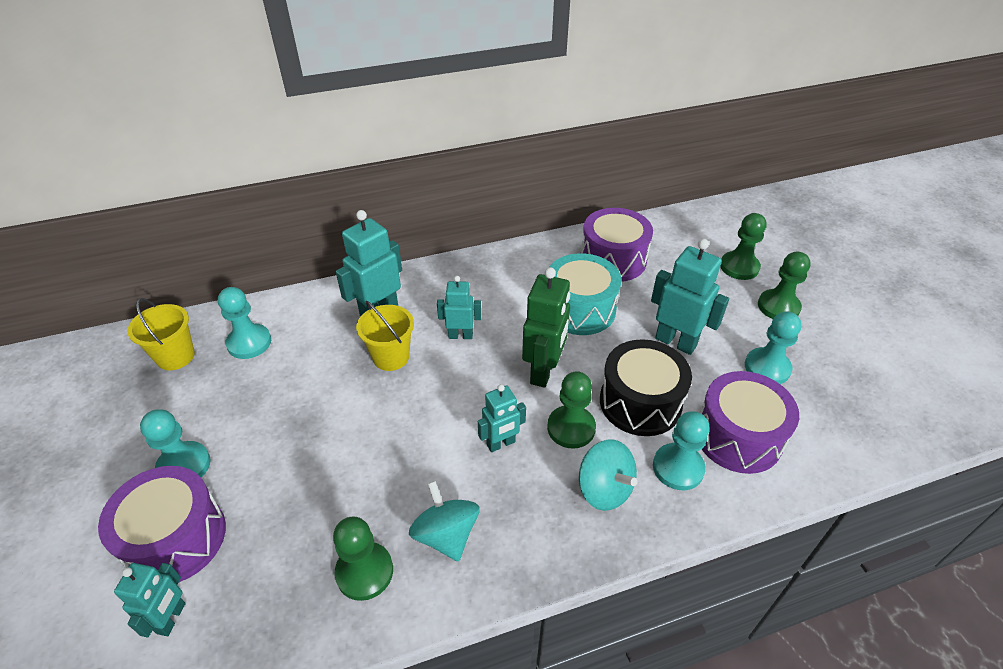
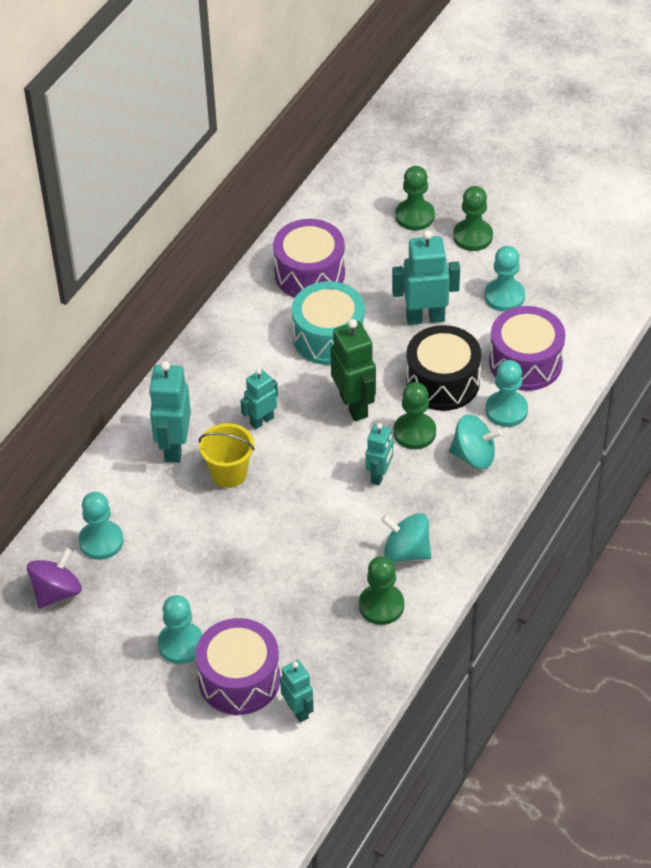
camera: 40 degrees left, 5 degrees up
(175, 356) = (56, 592): yellow bucket -> purple spinning top

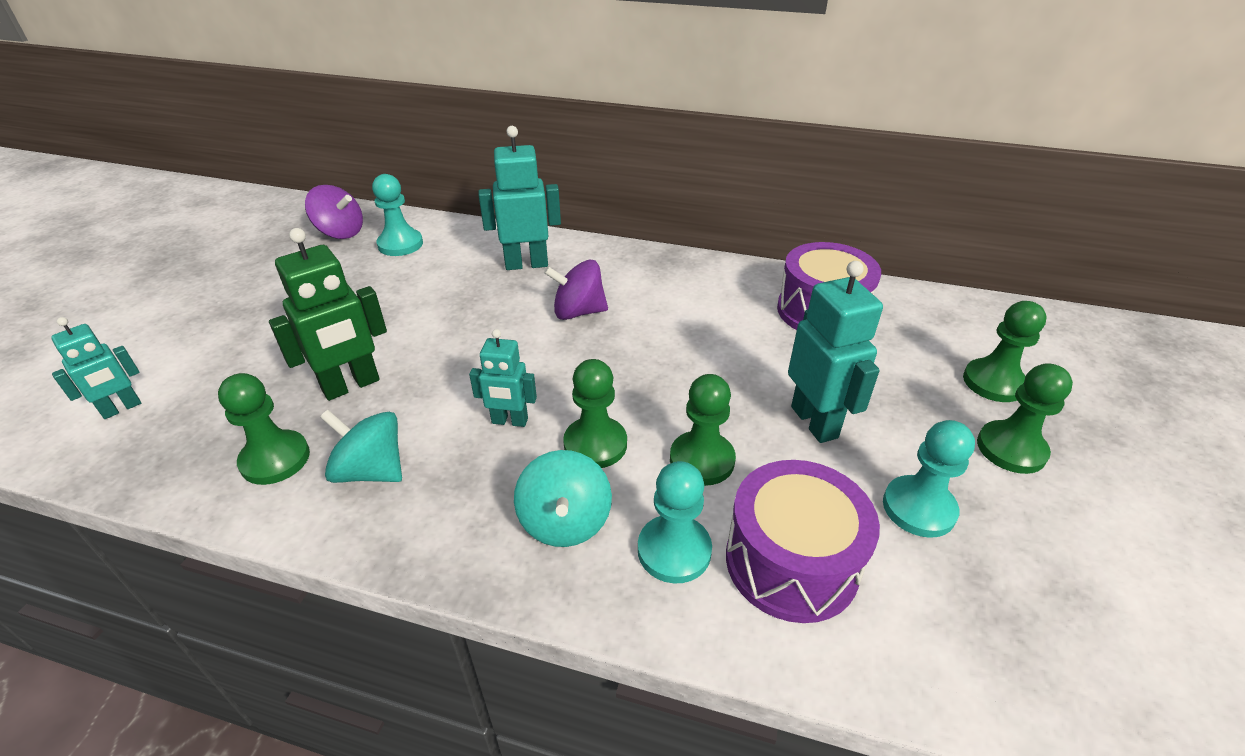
camera: 75 degrees right, 10 degrees down
(181, 644) = (256, 308): turquoise pawn -> none
(229, 473) = (496, 302): yellow bucket -> none
(239, 679) = (191, 355): purple drum -> none
(261, 421) = (578, 312): turquoise robot -> purple spinning top
(329, 337) = (729, 341): turquoise drum -> none
(354, 405) = (625, 379): green robot -> green robot (351, 386)
(406, 551) = (371, 470): turquoise spinning top -> turquoise spinning top turned 75 degrees counterclockwise
(442, 382) = (702, 460): black drum -> green pawn

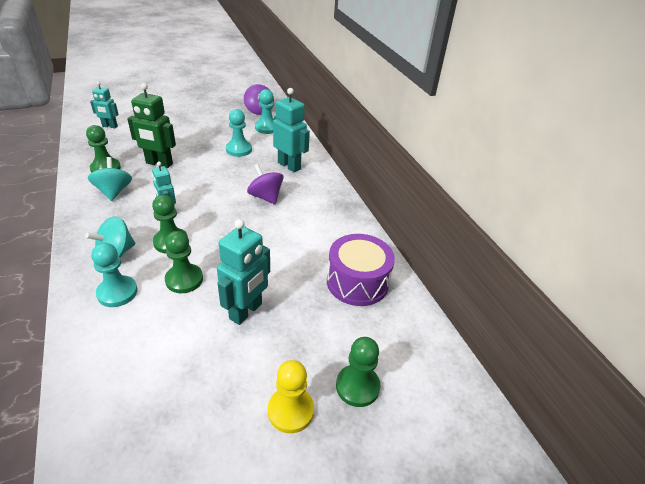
camera: 50 degrees right, 0 degrees up
(791, 562) = (132, 335): purple drum -> none
(918, 508) = (203, 376): turquoise pawn -> turquoise pawn (239, 150)
(1011, 449) = (290, 411): green pawn -> yellow pawn

